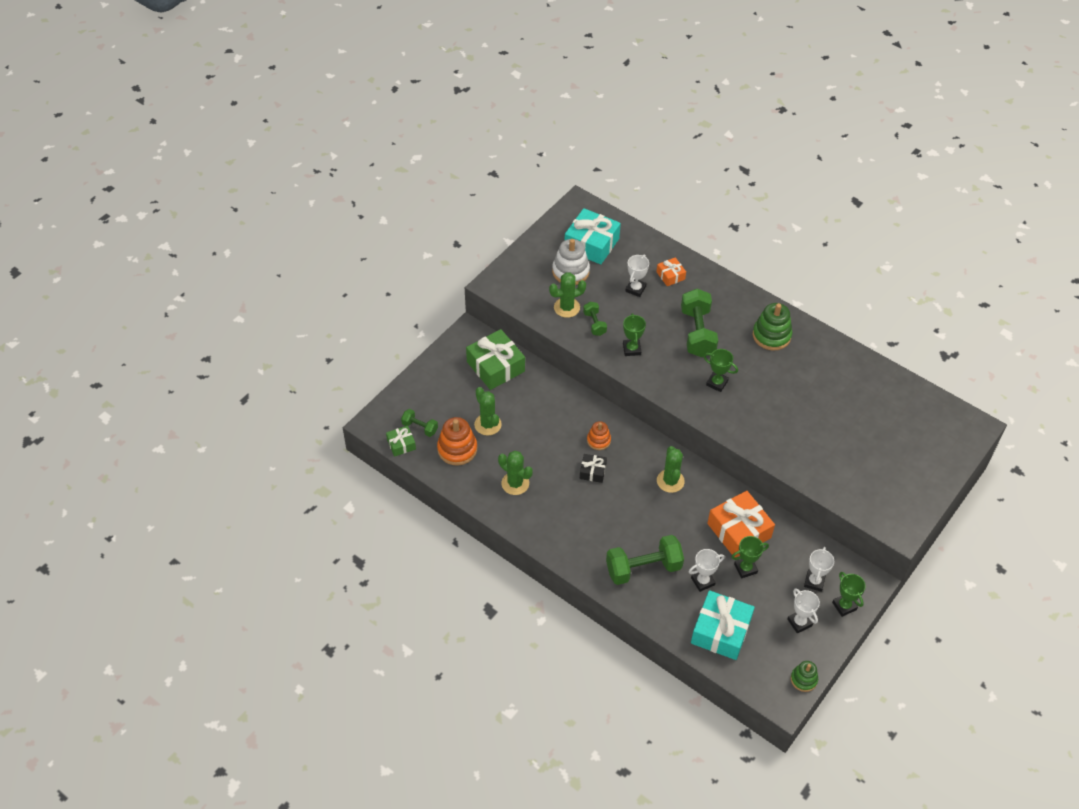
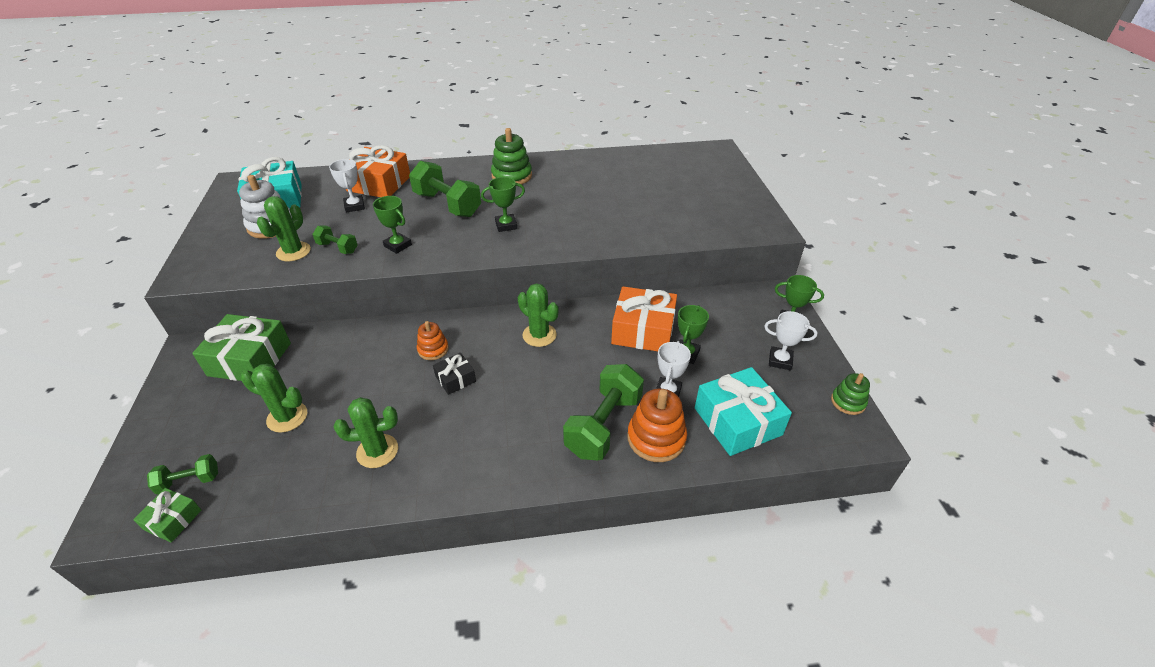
camera: 45 degrees left, 10 degrees down
(457, 449) = (266, 468): orange stacking toy -> orange stacking toy (656, 438)
(670, 275) = (379, 184): orange gift -> orange gift, size x1.96
(814, 582) = (746, 323): white trophy -> none

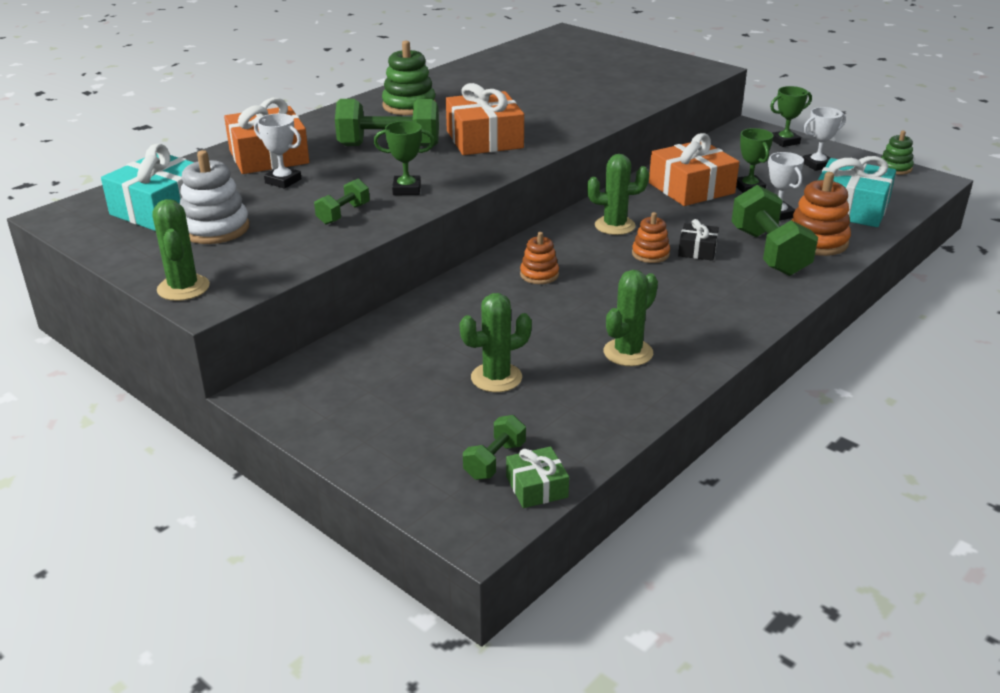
camera: 40 degrees left, 10 degrees down
(250, 359) = (360, 365): green gift -> none
(293, 252) = (297, 235): green cactus -> green cactus (183, 288)
(338, 248) = (343, 214): green dumbbell -> green dumbbell turned 45 degrees counterclockwise
(455, 379) = (600, 282): black gift -> black gift (697, 250)
(506, 225) = (484, 139): green trophy -> orange gift
(522, 374) = (650, 254): none -> orange stacking toy

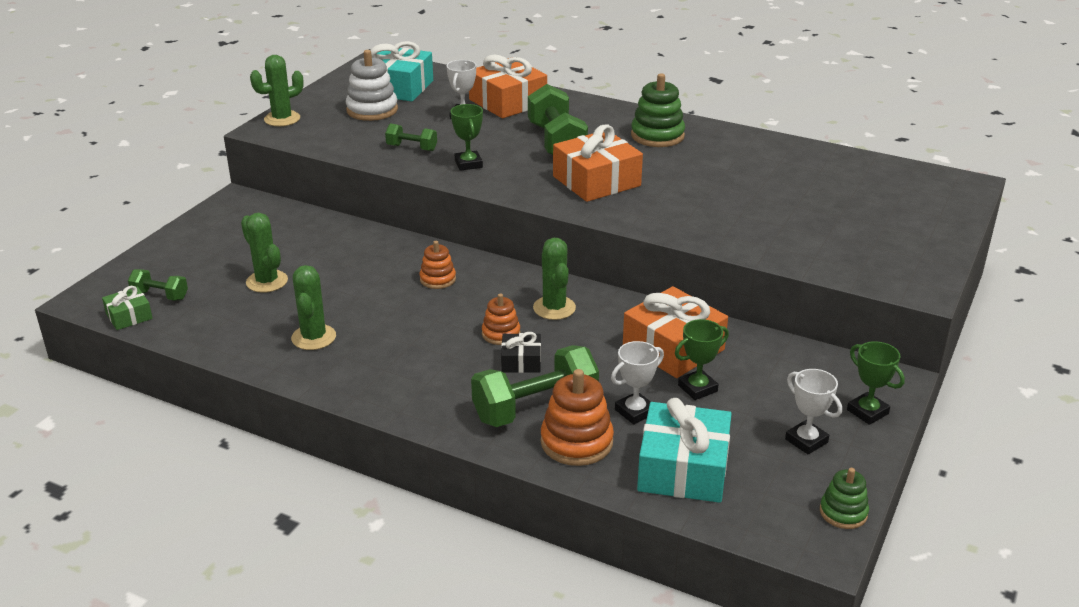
camera: 75 degrees right, 0 degrees up
(628, 352) = (313, 337): green cactus -> green cactus turned 60 degrees clockwise

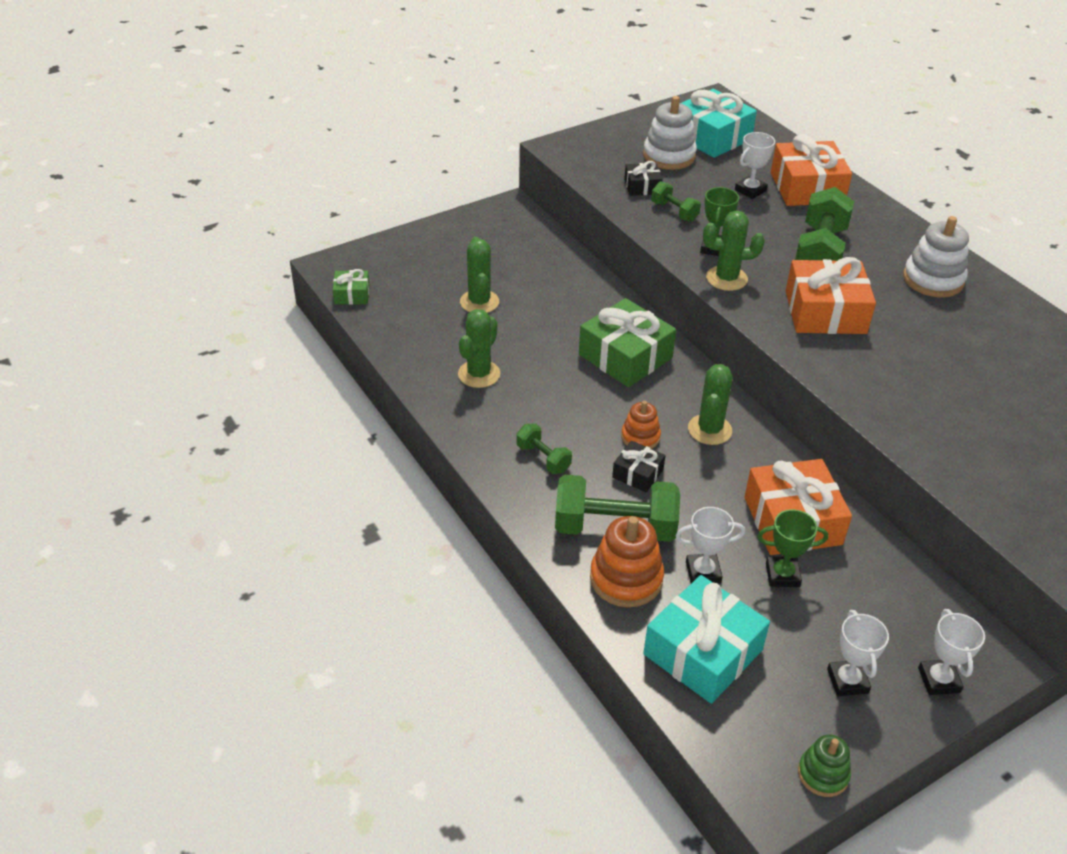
camera: 30 degrees right, 10 degrees up
(160, 295) = (387, 283): green dumbbell -> green dumbbell (543, 458)
(282, 119) = (581, 140): green cactus -> green cactus (726, 278)
(367, 138) = (642, 186): none -> black gift
(438, 279) = (625, 356): orange stacking toy -> green gift
(657, 136) = (933, 279): green stacking toy -> white stacking toy
(867, 412) = (939, 680): green trophy -> white trophy

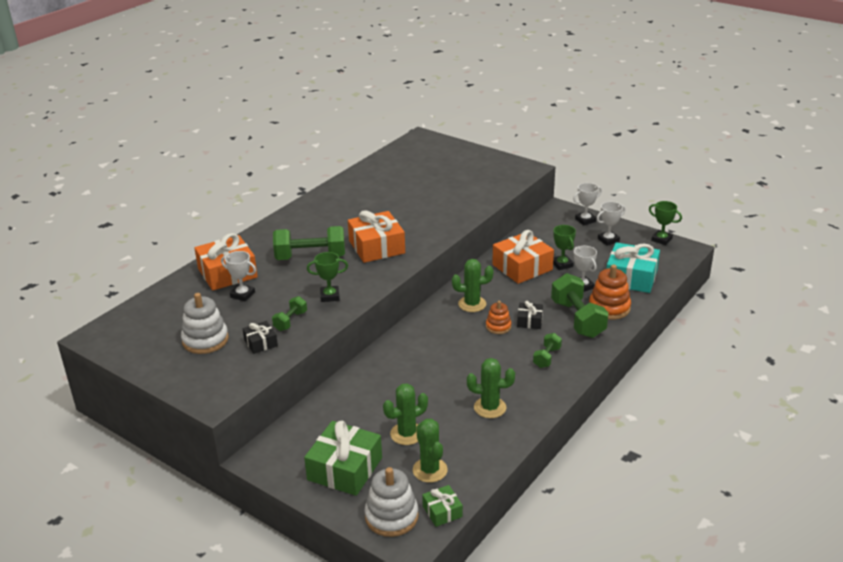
camera: 110 degrees left, 10 degrees down
(625, 356) = (425, 349): green gift -> green gift (345, 469)
(711, 137) = (164, 326): turquoise gift -> none
(726, 278) = (363, 285): green cactus -> green cactus (430, 470)
(823, 774) = (661, 239): green stacking toy -> green trophy
(933, 279) = (318, 218): white stacking toy -> white stacking toy (391, 516)

